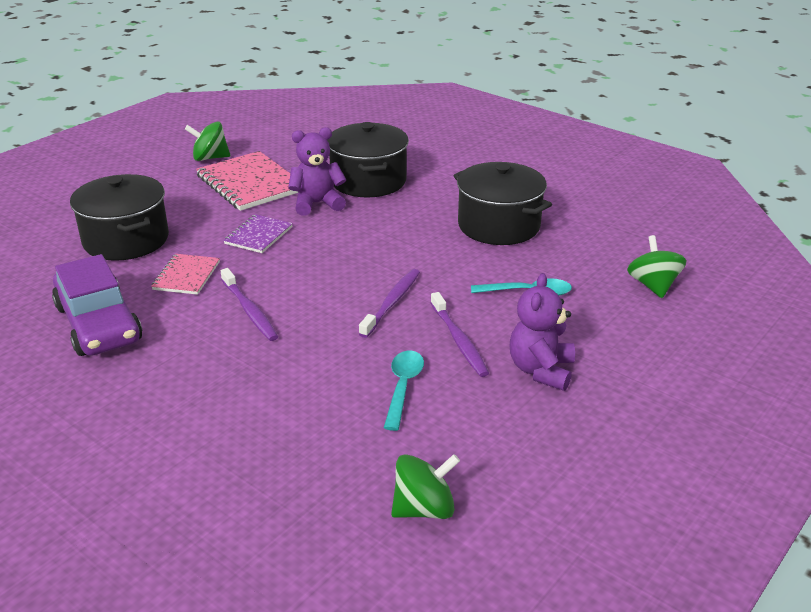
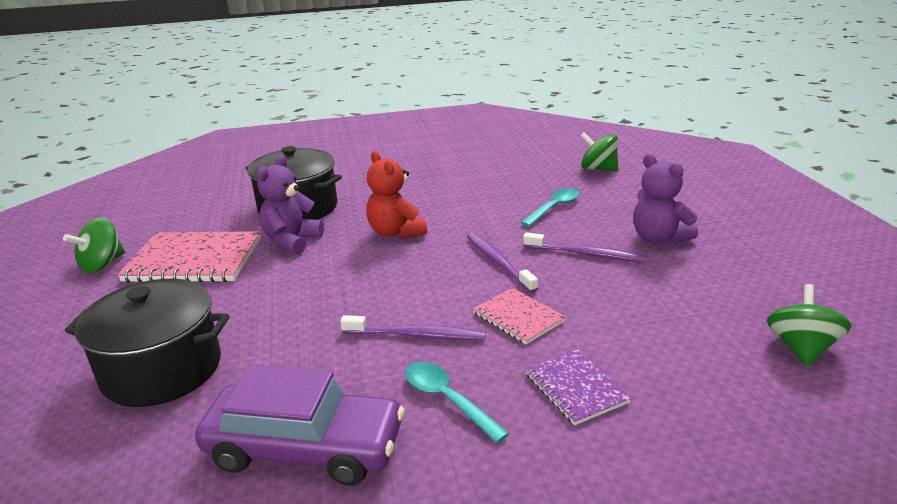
camera: 50 degrees left, 5 degrees down
(186, 276) = (299, 352): pink notebook -> pink notebook (518, 317)
(258, 235) = (294, 287): purple notebook -> purple notebook (575, 388)
(383, 238) = (396, 232): none -> red teddy bear
(403, 387) = (625, 299): turquoise spoon -> turquoise spoon (447, 399)
(499, 226) = (451, 186): black pot -> none

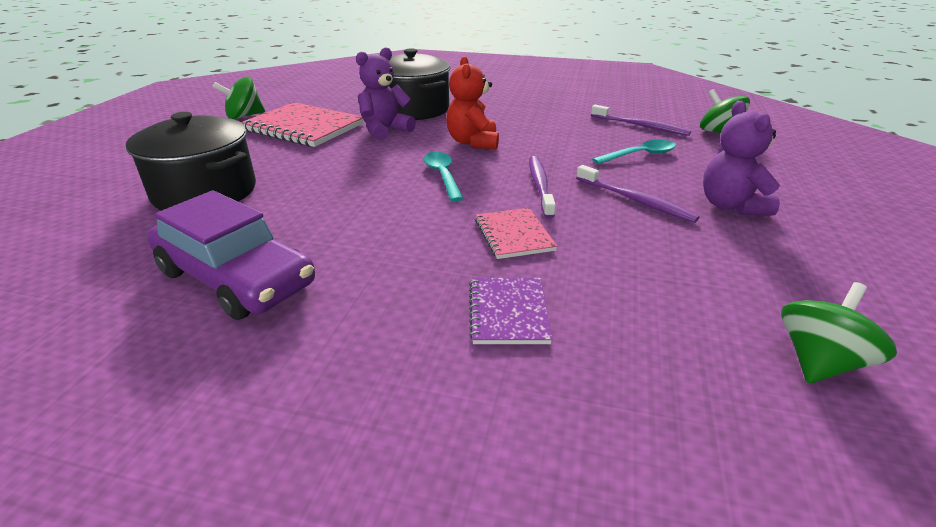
camera: 25 degrees right, 5 degrees up
(417, 335) = (409, 223): purple toothbrush -> purple toothbrush (641, 126)
(447, 399) = (381, 281): turquoise spoon -> turquoise spoon (442, 176)

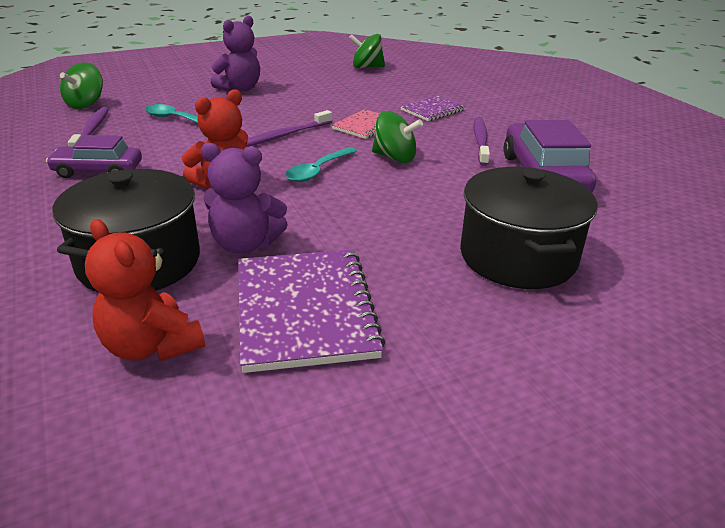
camera: 130 degrees left, 0 degrees up
(244, 116) = (334, 409): green spinning top -> green spinning top (395, 157)
(303, 127) = (305, 310): pink notebook -> purple notebook
(345, 101) = (152, 346): none -> red teddy bear
(551, 117) = (98, 171): none -> purple car
(635, 200) = (267, 108): purple toothbrush -> purple toothbrush (480, 141)

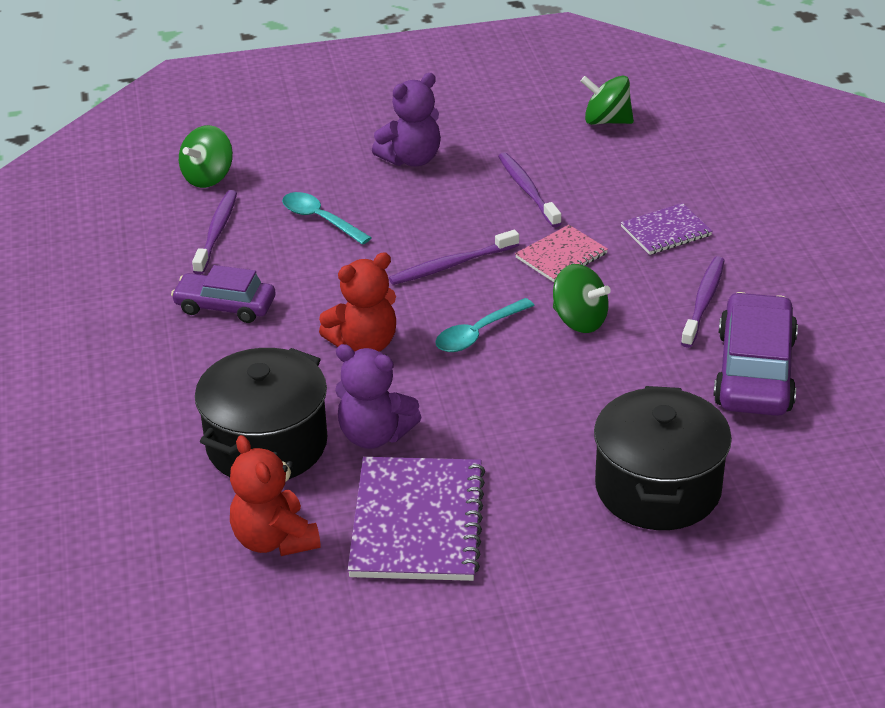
camera: 15 degrees right, 5 degrees up
(327, 97) = (527, 190): none -> purple toothbrush

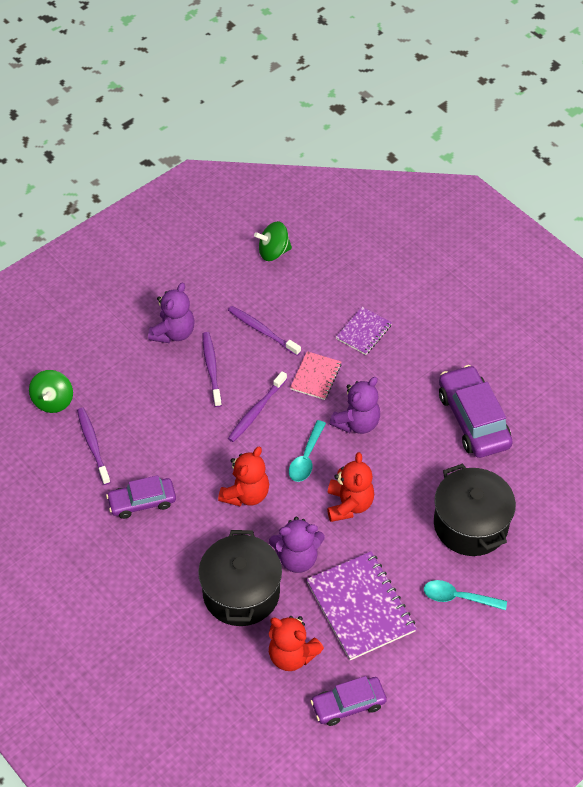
camera: 30 degrees left, 15 degrees up
(304, 629) = (348, 704): none -> purple car
(320, 219) = (151, 407): turquoise spoon -> turquoise spoon (458, 597)
(496, 403) = (349, 504): none -> red teddy bear
(579, 320) = (357, 423): green spinning top -> purple teddy bear
(704, 301) = (416, 378): purple toothbrush -> purple toothbrush (211, 368)

